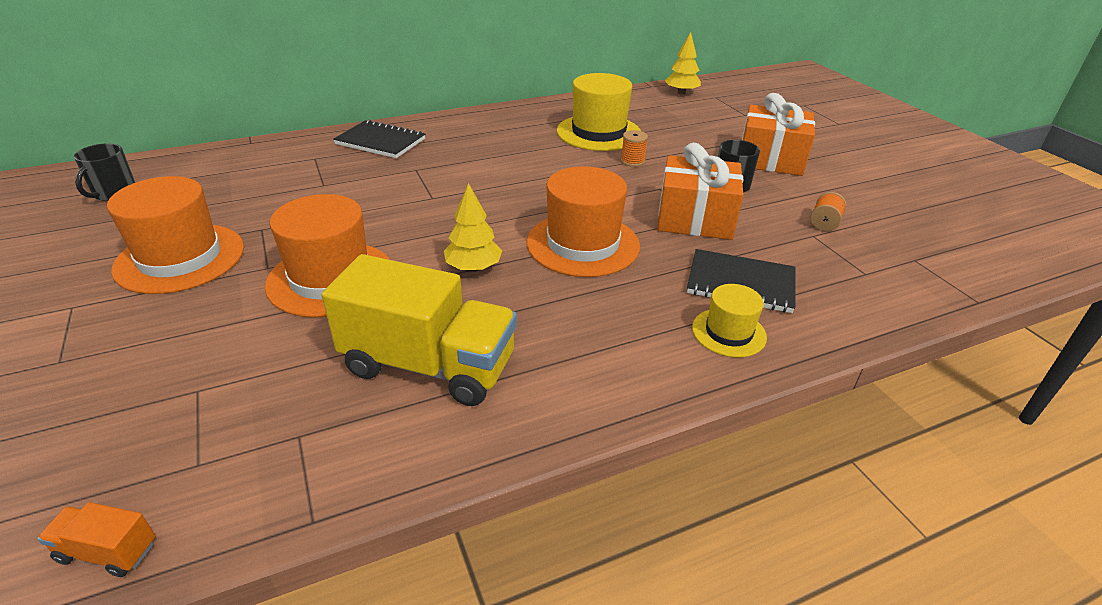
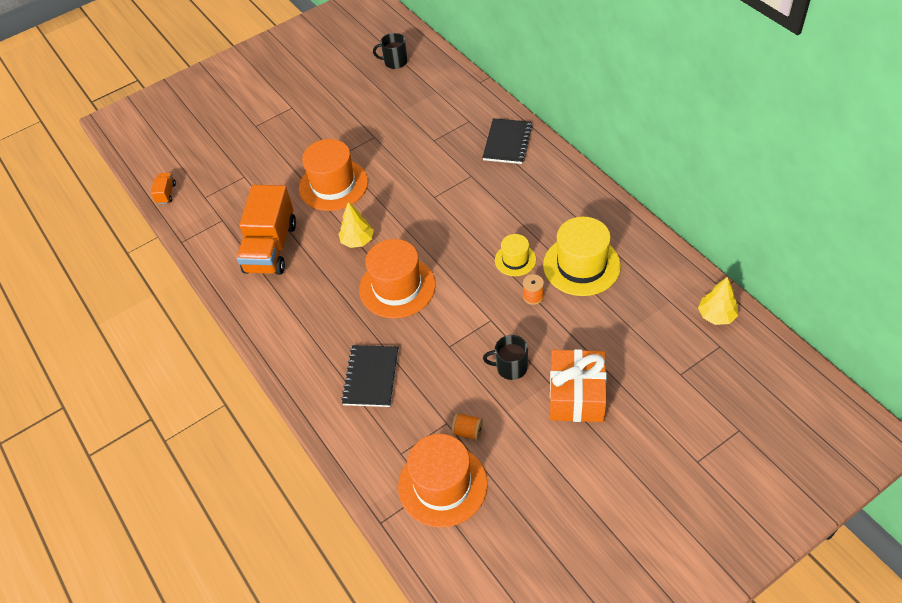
camera: 85 degrees right, 15 degrees up
(180, 258) = (338, 121): orange hat -> orange hat (442, 485)
(429, 365) = (271, 248): yellow truck -> orange truck
(695, 218) = (450, 346): orange gift -> none
(728, 332) = (319, 372): yellow hat -> yellow hat (515, 260)

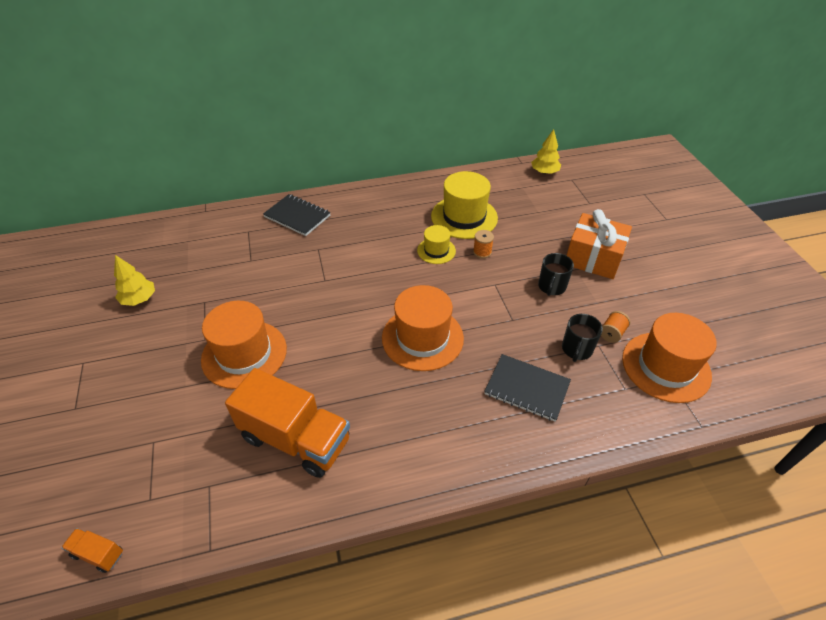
camera: 75 degrees left, 5 degrees down
(357, 241) = (341, 353): yellow tree -> yellow tree (139, 299)
(395, 62) = (111, 258): black mug -> black mug (576, 349)

